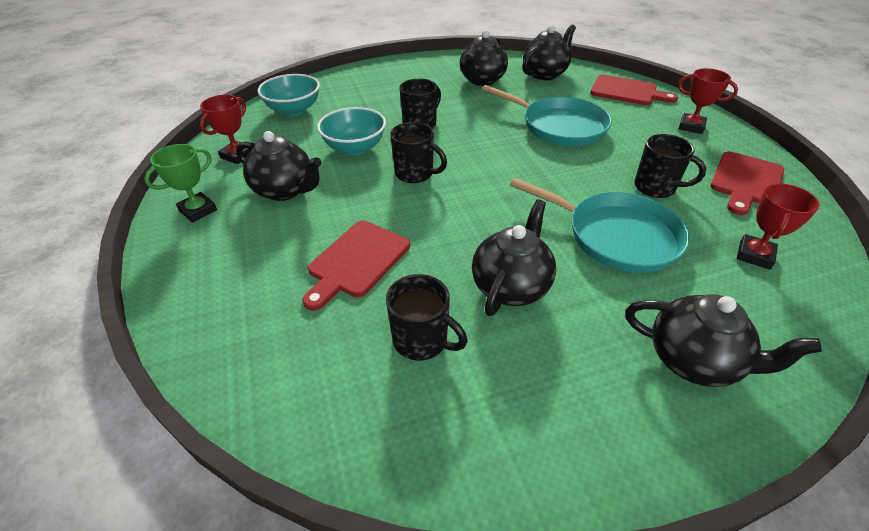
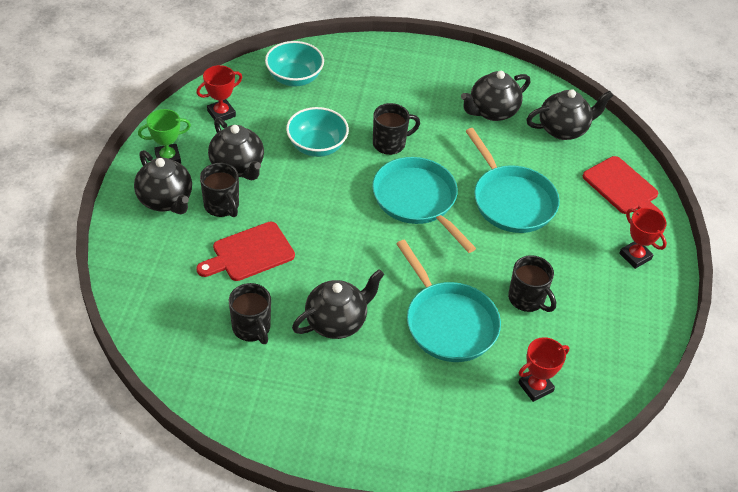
camera: 25 degrees right, 5 degrees up
(415, 174) = (345, 195): black mug -> black mug (222, 206)
(483, 153) = (417, 200): none -> turquoise pan
(694, 360) = (406, 425): black teapot -> black teapot (166, 200)
(746, 181) = (612, 330): red cutting board -> none

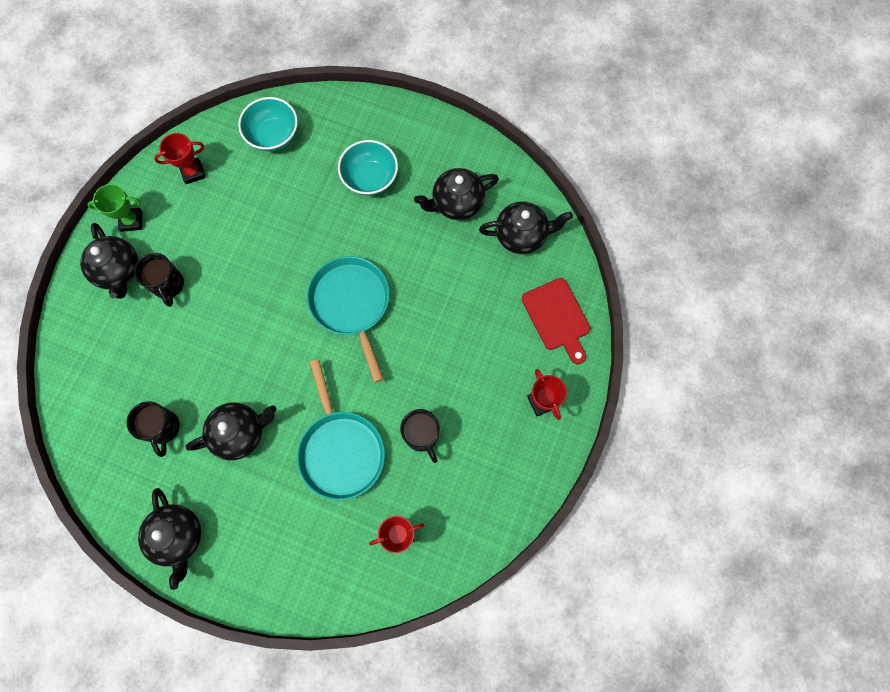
camera: 15 degrees right, 25 degrees up
(237, 167) = (193, 240): black teapot -> black teapot (178, 536)
(249, 253) = (180, 344): red cutting board -> none
(317, 146) = (273, 225): turquoise bowl -> turquoise bowl (370, 178)
(390, 143) = (344, 231): black mug -> none
(511, 201) = (442, 317): turquoise pan -> none

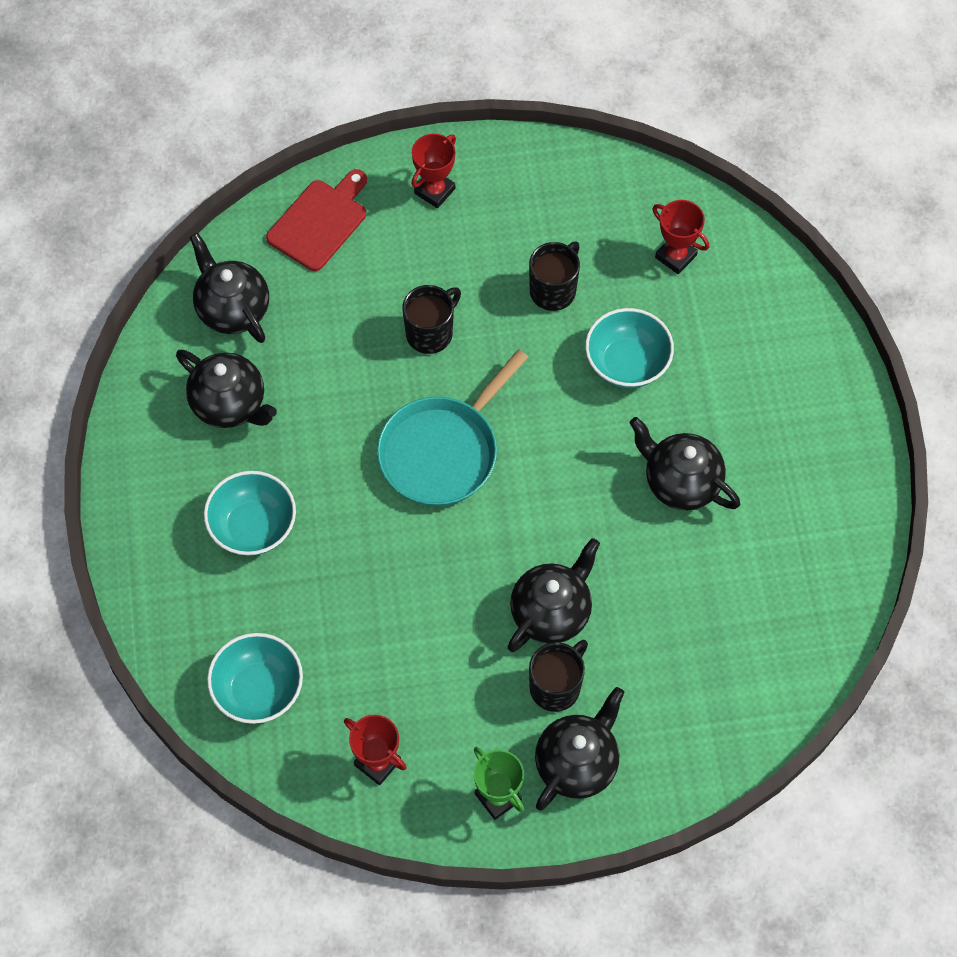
camera: 120 degrees left, 10 degrees down
(163, 428) = (734, 572): black mug -> black mug (430, 333)
(178, 536) = (837, 476): black teapot -> black teapot (551, 612)
(341, 450) = (627, 363): turquoise pan -> turquoise bowl

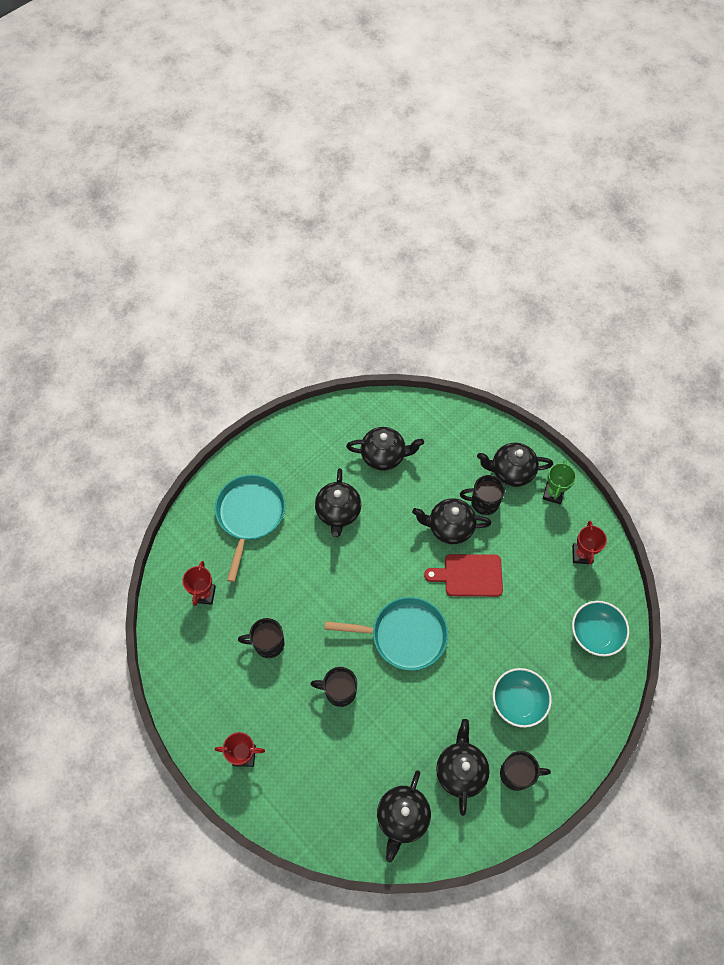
camera: 125 degrees left, 0 degrees up
(174, 463) = (517, 774): none -> black mug
(320, 222) = (309, 809): red cutting board -> red cutting board (469, 575)
(627, 363) = (288, 578): turquoise bowl -> none
(730, 600) = (384, 456): none -> black teapot
(756, 370) = (250, 515): none -> turquoise pan

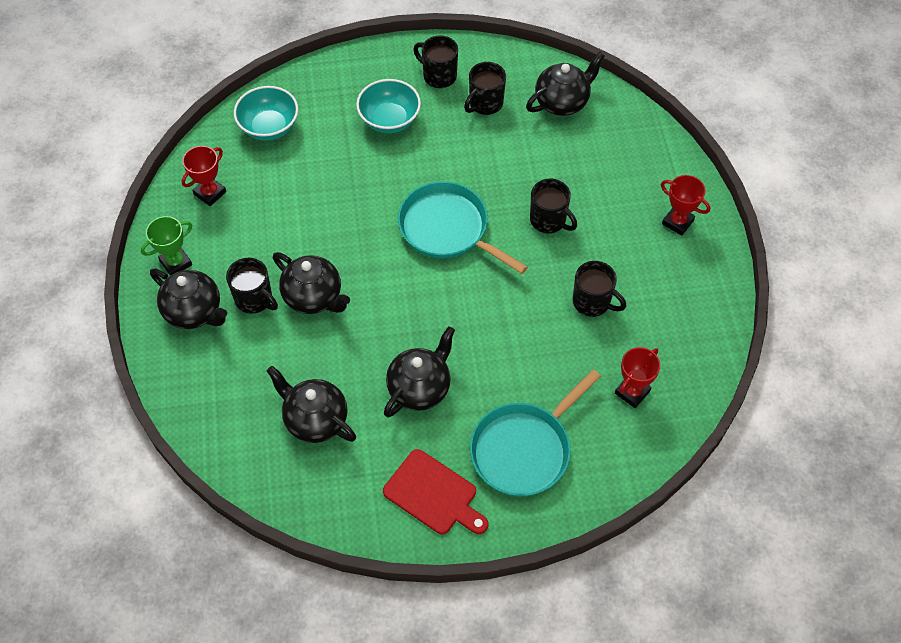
camera: 145 degrees left, 5 degrees down
(460, 770) = (485, 104): black teapot -> black mug
(469, 575) = (336, 241): red cutting board -> red cutting board (434, 494)

